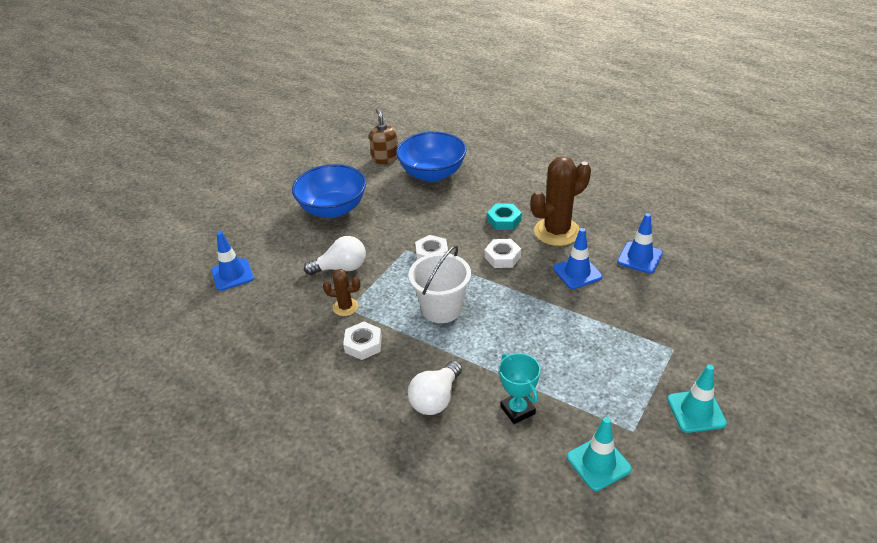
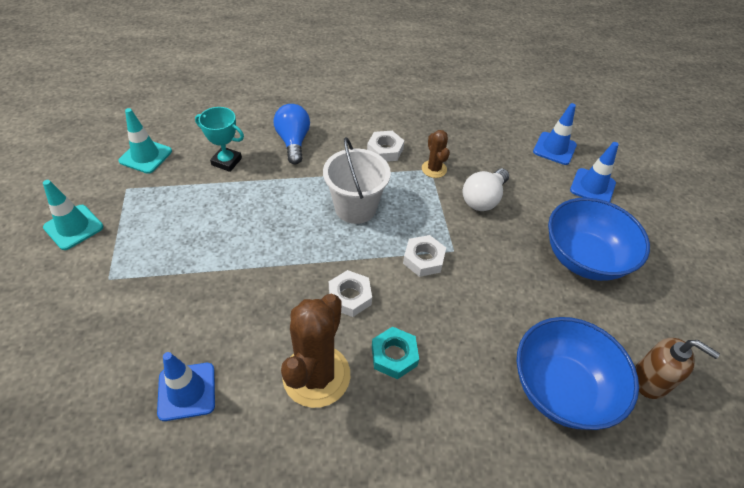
camera: 135 degrees right, 10 degrees up
(345, 307) = (434, 169): brown cactus -> brown cactus turned 75 degrees counterclockwise
(436, 398) = (293, 142): white light bulb -> blue light bulb
(577, 273) = (253, 321): blue traffic cone -> blue traffic cone (592, 187)

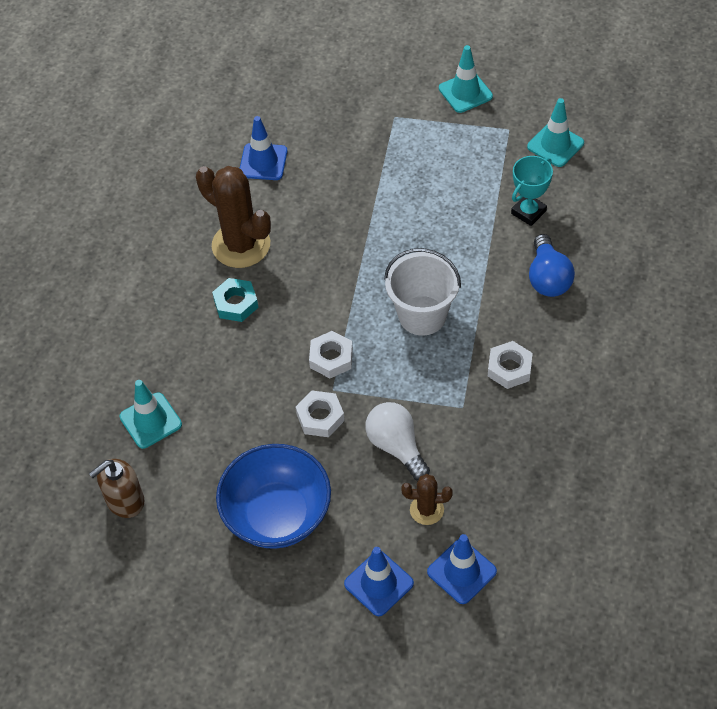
camera: 115 degrees right, 5 degrees up
(293, 142) = (548, 278): blue light bulb -> blue light bulb turned 75 degrees clockwise
(350, 297) = (309, 285): white nut -> white nut (320, 417)
(434, 169) = (461, 411): brown cactus -> brown cactus (426, 510)
(561, 389) = (150, 420): blue bowl -> turquoise traffic cone

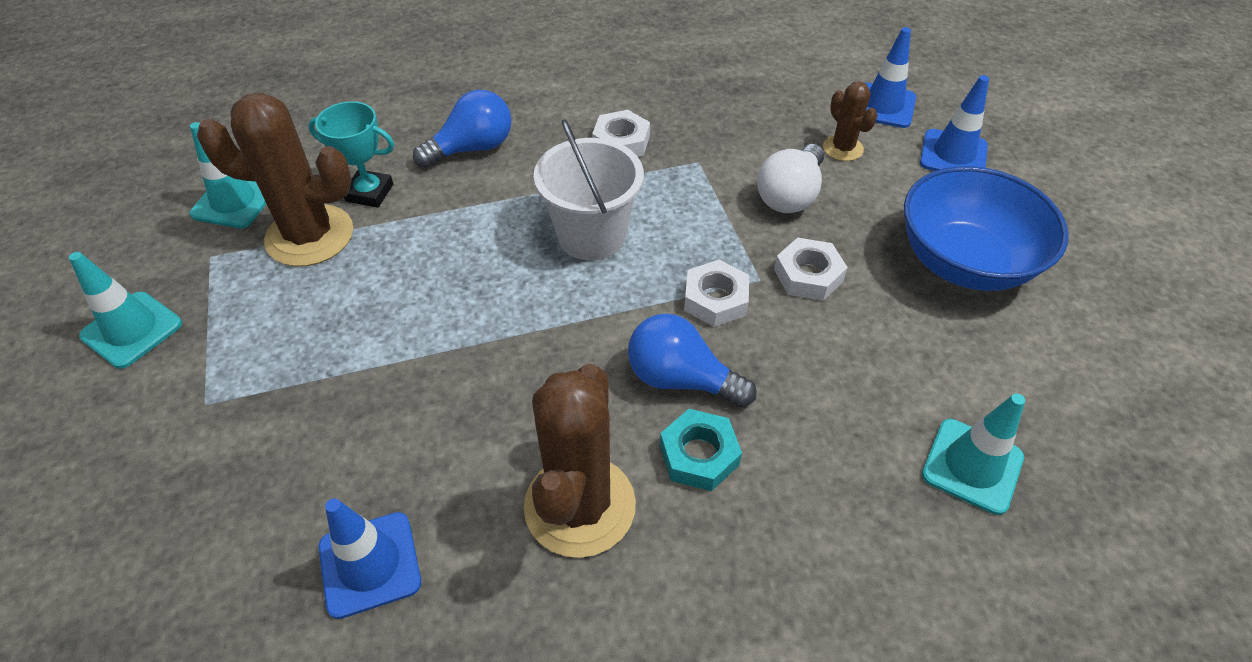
camera: 120 degrees left, 5 degrees down
(125, 501) = (1105, 431): brown soap dispenser -> none
(286, 316) = (681, 379): none -> blue light bulb
(502, 176) = (310, 236): none -> brown cactus

